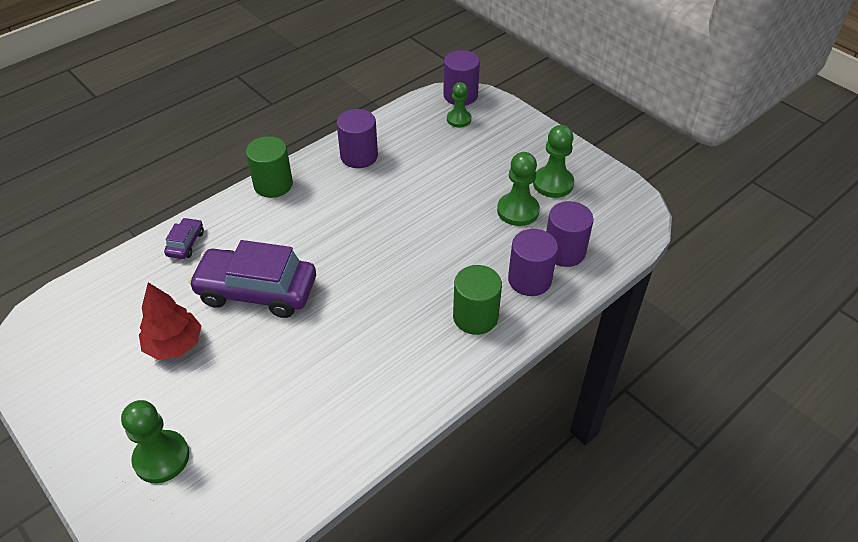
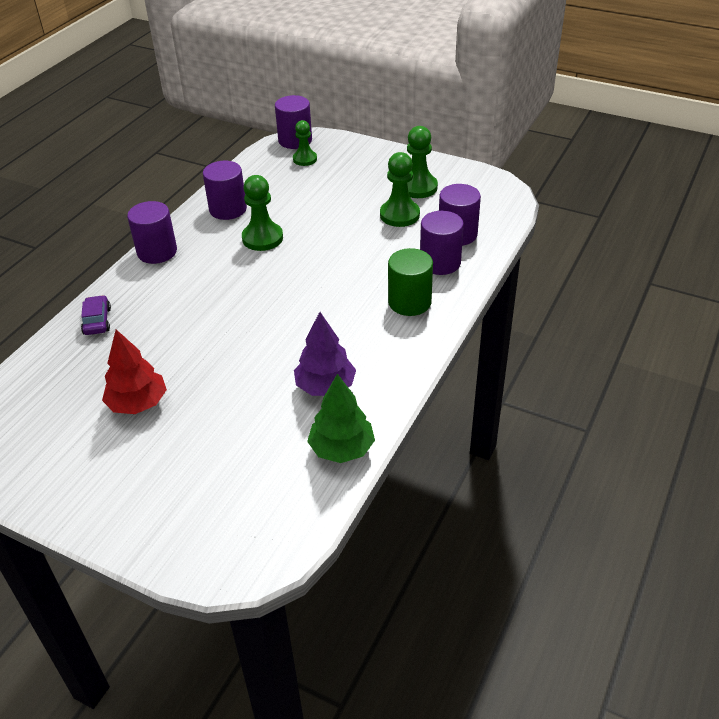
camera: 20 degrees left, 5 degrees down
(161, 458) = (182, 494): green pawn -> green pawn (262, 238)
(257, 291) = (194, 339): purple car -> none
(273, 185) = (157, 252): green cylinder -> purple cylinder
(325, 464) = (341, 449): none -> green tree
(346, 386) = (325, 386): none -> purple tree

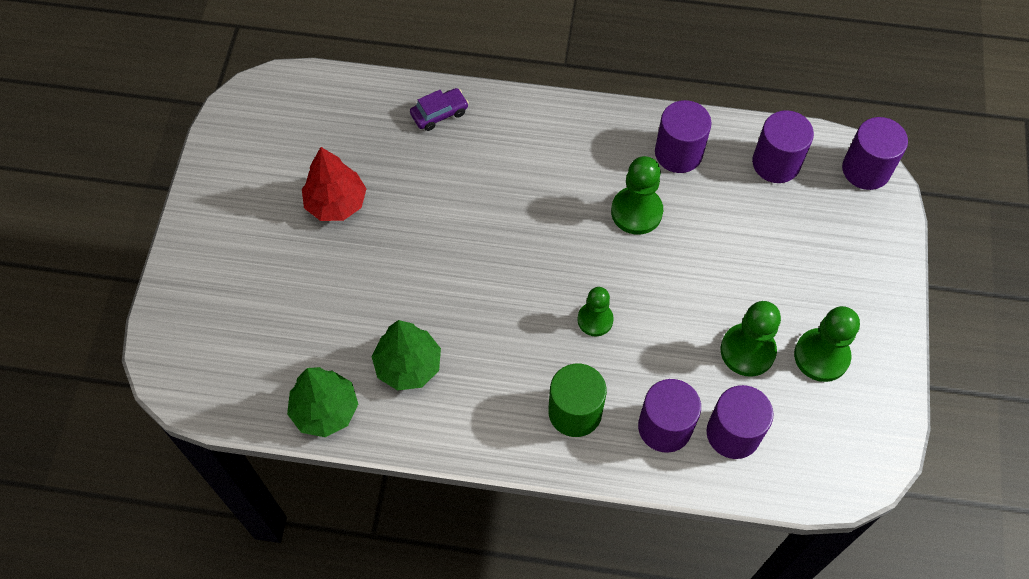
camera: 70 degrees right, 20 degrees up
(157, 252) = (570, 116): purple cylinder -> purple cylinder (776, 163)
(305, 159) = (826, 197): green pawn -> green pawn (595, 320)
(325, 386) = (408, 366): purple tree -> green tree

